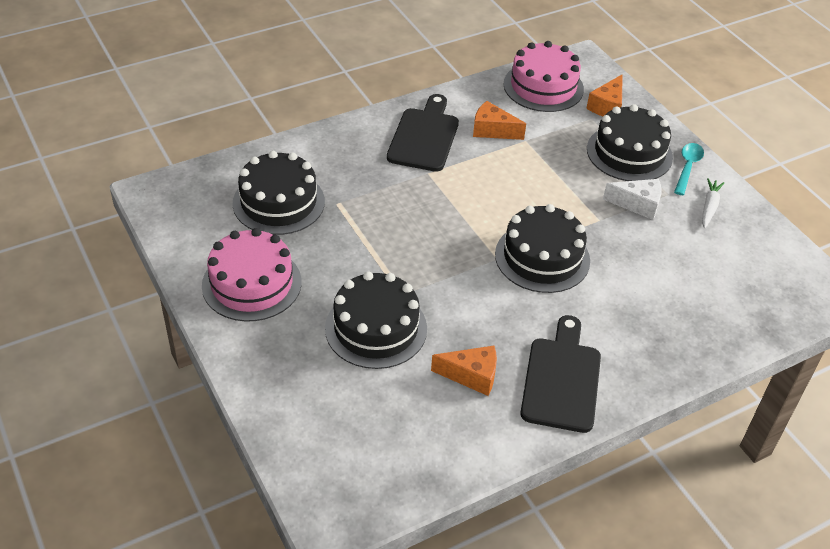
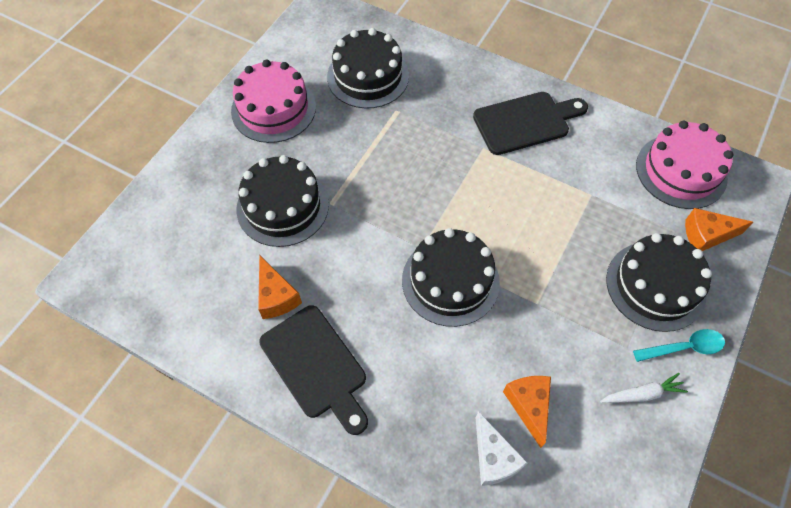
camera: 60 degrees right, 15 degrees up
(492, 130) = (580, 164): orange cheese -> orange cheese (529, 406)
(562, 379) = (316, 366): black cutting board -> black cutting board turned 75 degrees clockwise
(637, 204) = (587, 326): white cheese -> white cheese (493, 458)

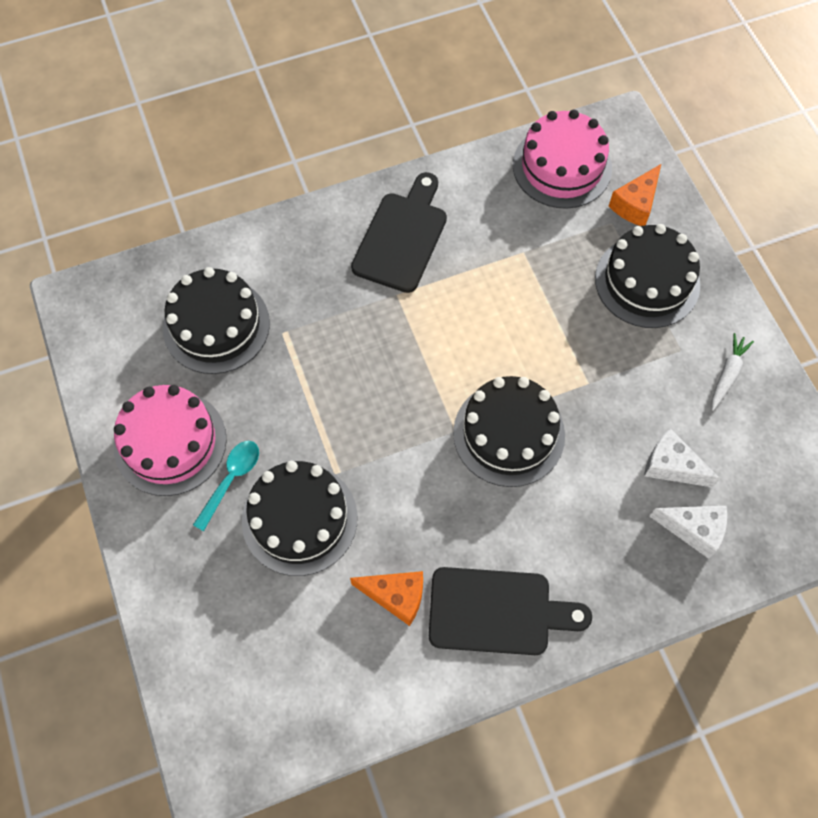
camera: 50 degrees left, 5 degrees up
(529, 406) = (671, 466): orange cheese -> white cheese
(684, 347) = (714, 310): turquoise spoon -> turquoise spoon (231, 480)

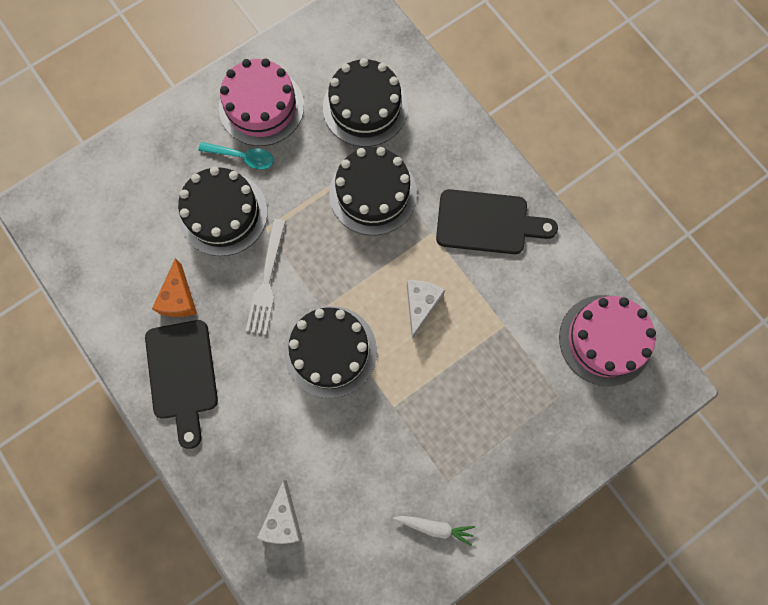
camera: 75 degrees right, 10 degrees up
(404, 485) = (267, 281): none -> white fork
(635, 204) = (586, 414): orange cheese -> none
(647, 281) = (507, 439): black cake -> black cake (373, 193)
(671, 466) = (335, 491): white cheese -> white cheese (421, 305)

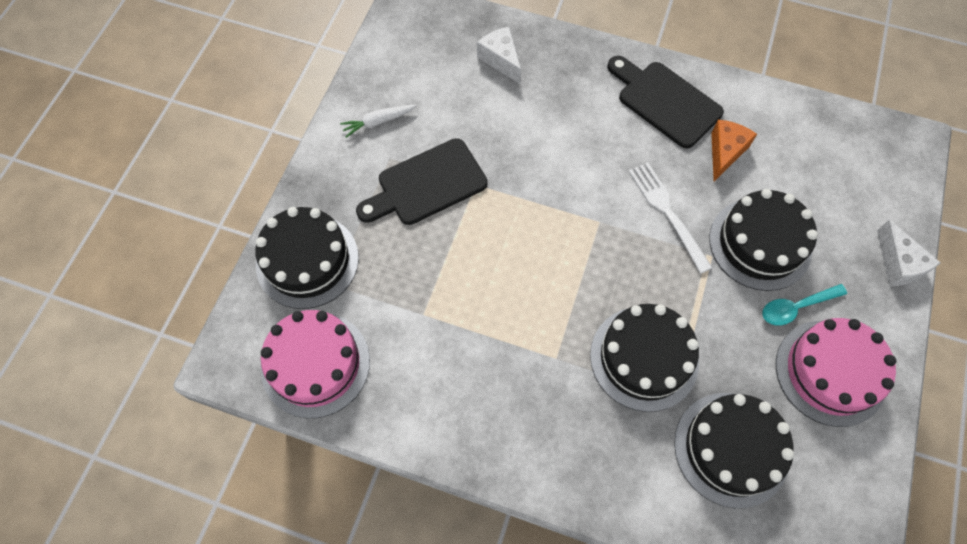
camera: 145 degrees right, 10 degrees down
(179, 298) = (725, 152): orange cheese -> orange cheese turned 60 degrees clockwise
(330, 351) = (563, 192): black cake -> black cake (307, 261)
(421, 305) = (514, 281): white cheese -> white cheese (898, 264)
(487, 223) = (508, 406): black cutting board -> black cutting board (427, 184)

